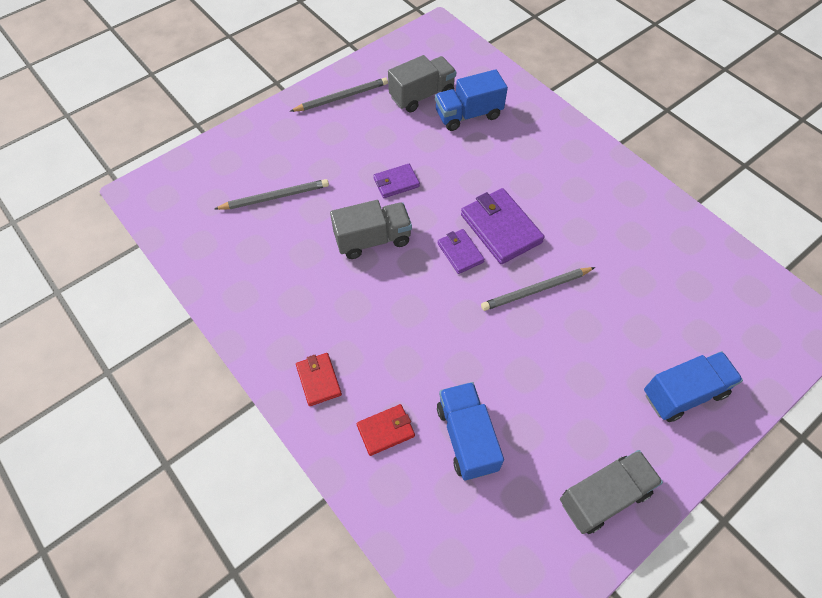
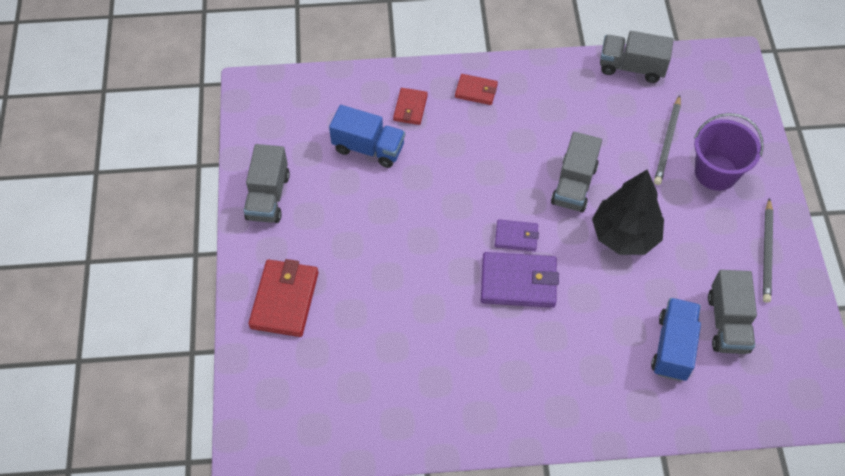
camera: 125 degrees right, 0 degrees up
(198, 262) = (631, 67): none -> grey truck
(285, 153) = (716, 172): none -> purple bucket
(396, 182) = (624, 235): purple wallet -> black tree
(536, 290) = (441, 266): grey pencil -> none
(683, 393) = (284, 300): blue truck -> red wallet

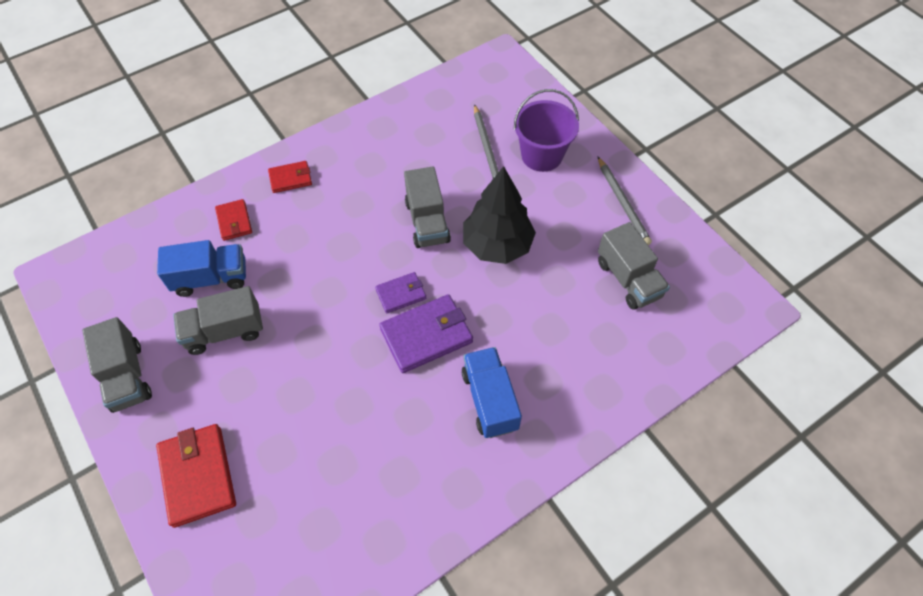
camera: 30 degrees left, 0 degrees up
(631, 67) = (420, 99): grey truck -> grey truck (225, 331)
(673, 347) = (596, 324): blue truck -> blue truck (489, 400)

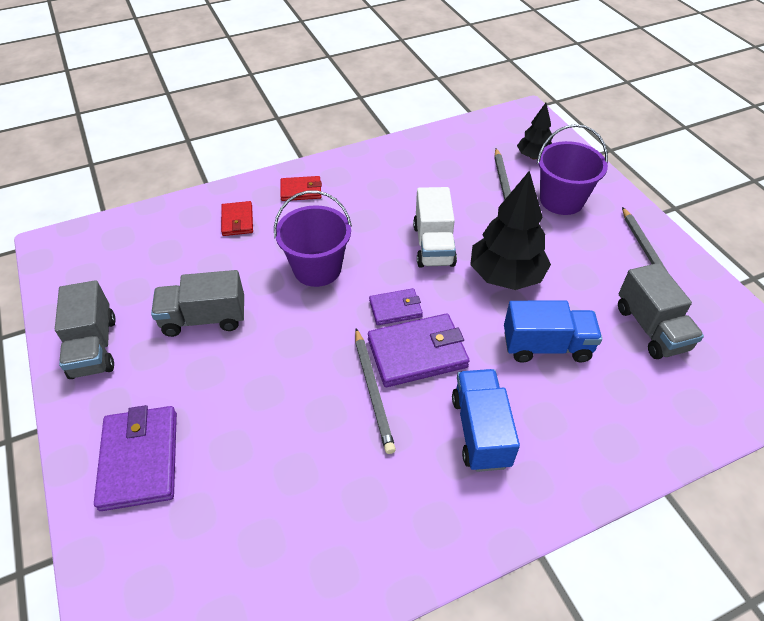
camera: 10 degrees right, 10 degrees down
(198, 475) = (140, 459): red wallet -> purple wallet
(211, 278) = (202, 267): blue truck -> blue truck (546, 346)
(321, 263) = (317, 269): none -> purple bucket
(392, 378) = (373, 391): none -> grey pencil
(427, 222) = (433, 245): grey truck -> white truck
(511, 108) = (533, 156): none -> black tree

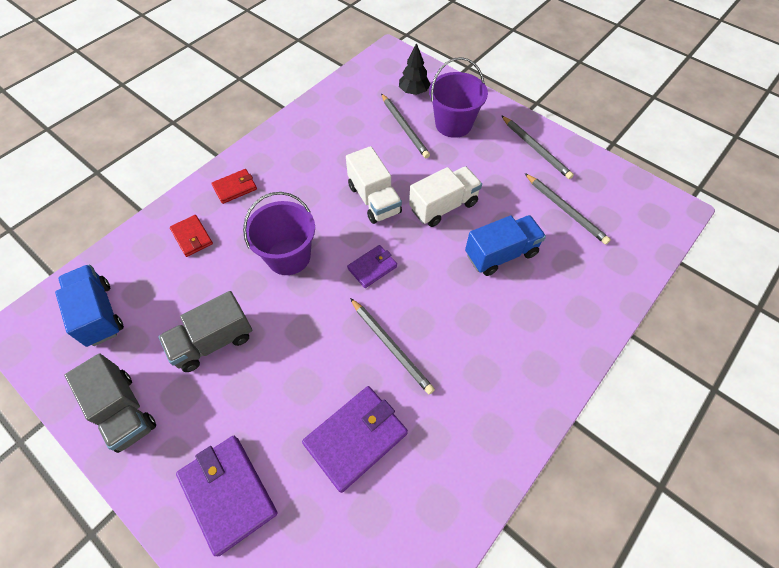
camera: 25 degrees left, 10 degrees up
(417, 353) = (409, 299): purple wallet -> purple wallet (356, 438)
(480, 431) = (487, 344): blue truck -> blue truck (99, 314)
(506, 276) = (443, 206): black tree -> white truck
(651, 328) = (565, 210): grey truck -> grey pencil

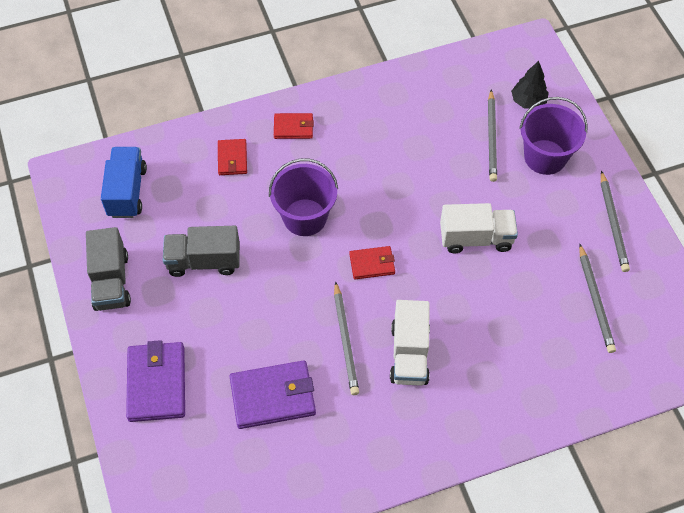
camera: 30 degrees right, 0 degrees up
(372, 267) = (372, 264): purple wallet -> red wallet
(374, 199) = (414, 200): white truck -> white truck (409, 354)
(501, 254) = (499, 310): blue truck -> none

